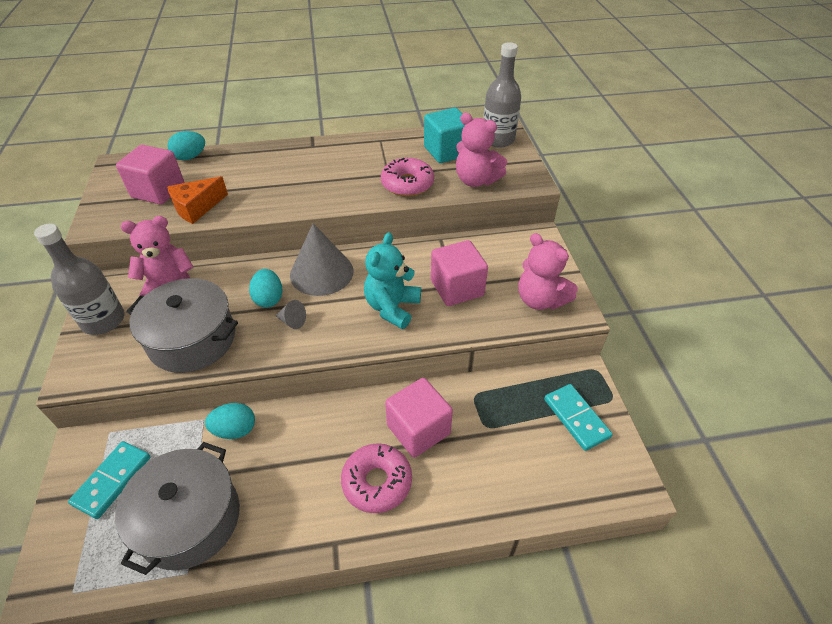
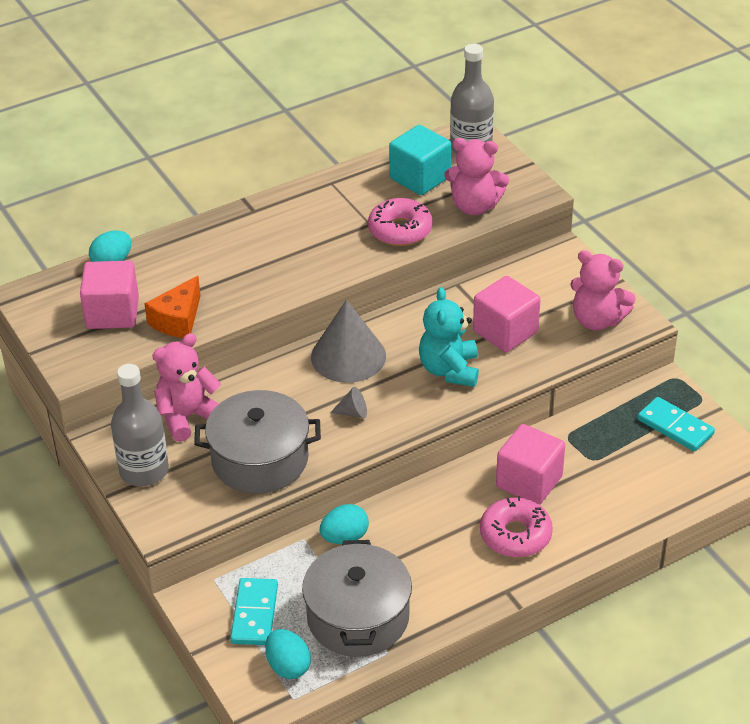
camera: 20 degrees left, 5 degrees down
(269, 299) = (310, 398): turquoise egg -> turquoise egg (288, 666)

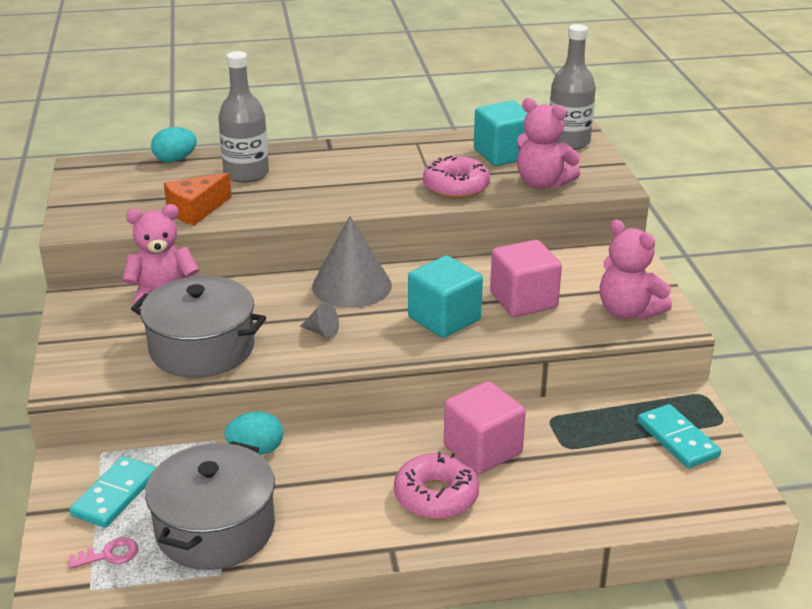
camera: 20 degrees right, 10 degrees down
(112, 313) = (143, 194): pink cube -> none
(144, 470) = (88, 331): grey bottle -> grey bottle (246, 174)
(288, 666) = (109, 555): turquoise egg -> pink key
(449, 370) = (444, 319): turquoise teddy bear -> turquoise cube

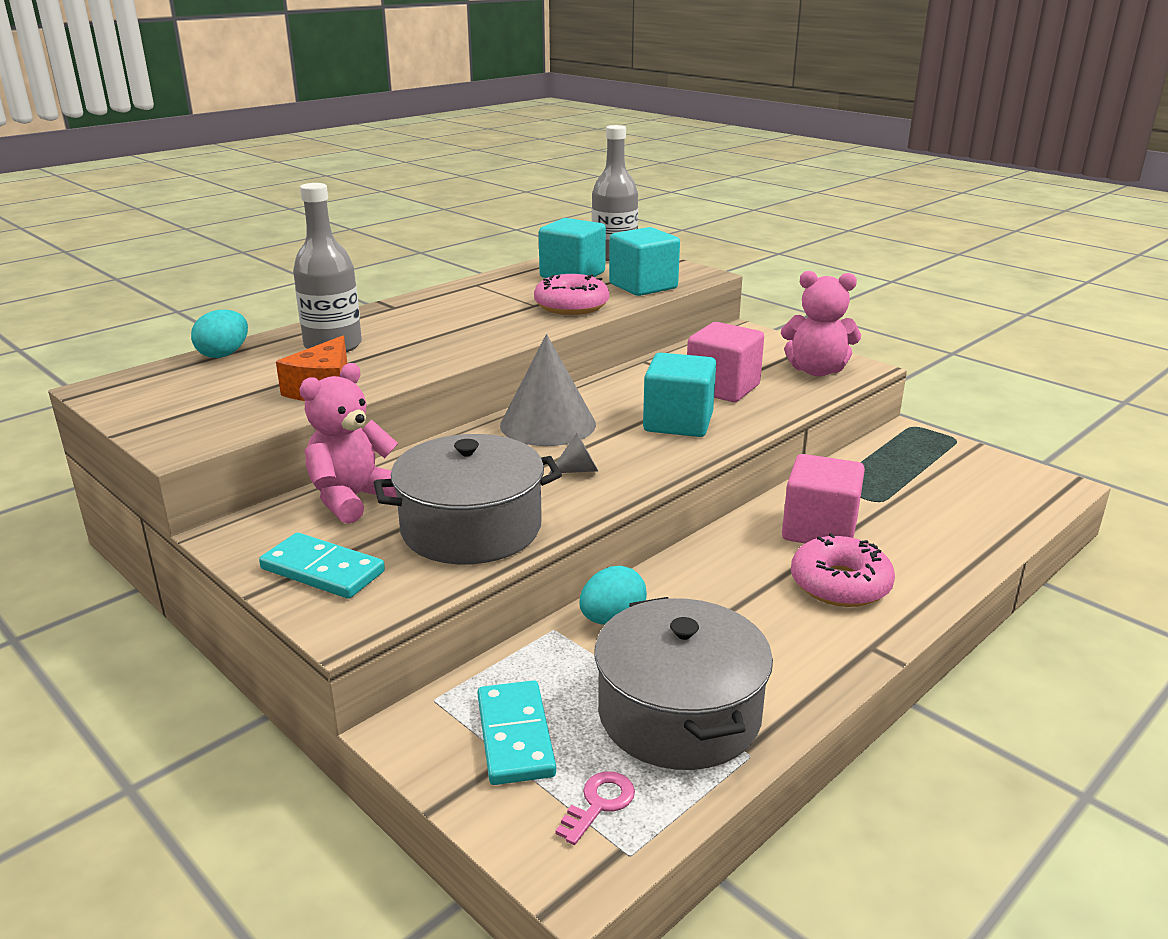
camera: 35 degrees left, 5 degrees down
(542, 183) = (643, 286): pink teddy bear -> turquoise cube
(678, 439) = (947, 463): turquoise domino -> turquoise domino (323, 570)

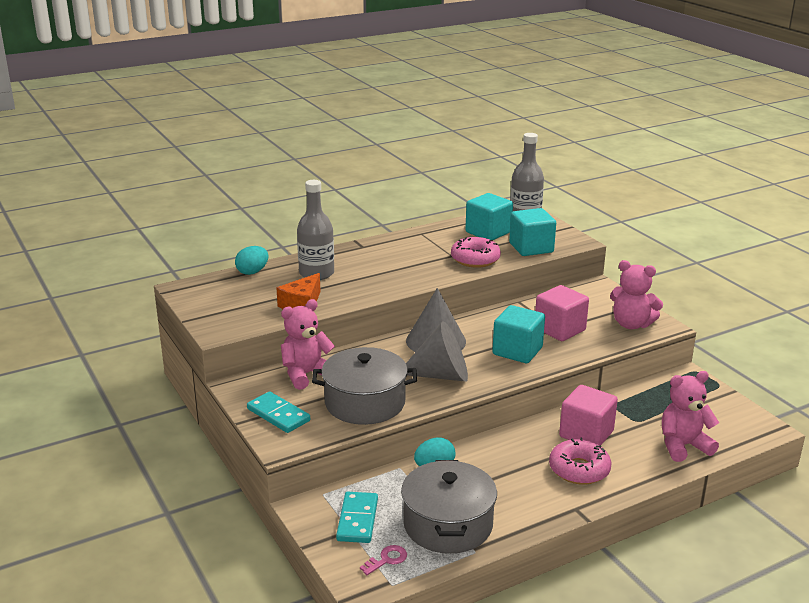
camera: 15 degrees right, 0 degrees up
(579, 470) = (441, 375): grey cone -> grey cone, size x2.37
(965, 525) = (683, 446): none -> pink teddy bear

